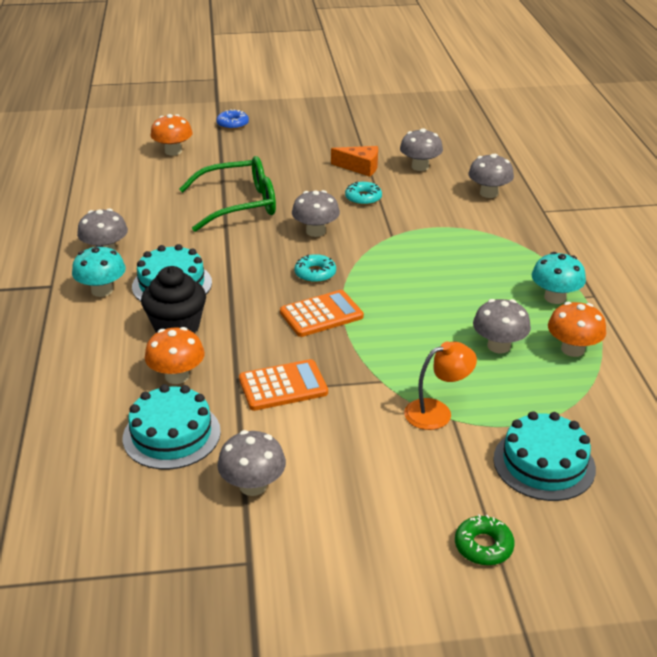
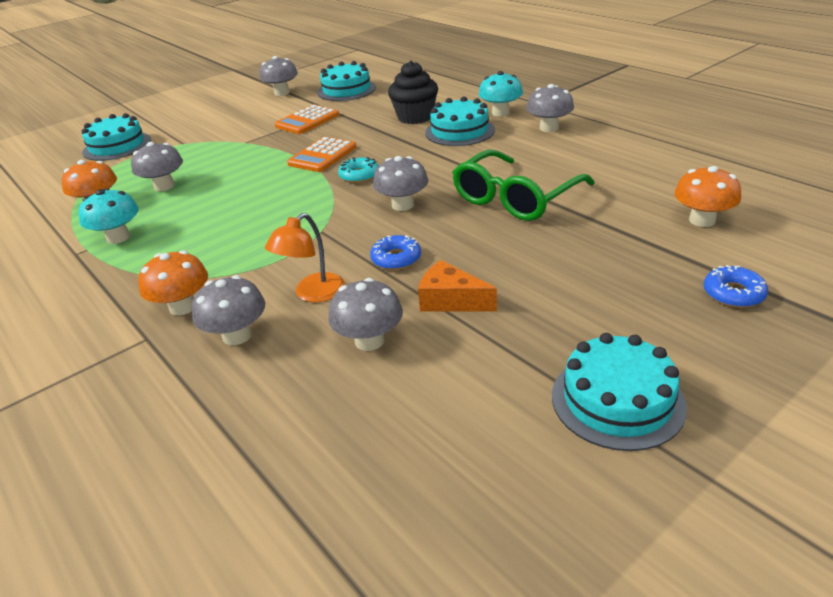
camera: 150 degrees right, 0 degrees up
(177, 376) = (378, 103): orange mushroom -> orange mushroom (183, 307)
(342, 116) = (617, 400): none -> turquoise cake
(360, 167) = (451, 300): orange cheese -> orange cheese turned 45 degrees clockwise
(363, 198) = (396, 258): turquoise donut -> blue donut
(437, 412) = (196, 143): orange lamp -> orange lamp (312, 294)
(483, 546) = (147, 114): green donut -> none

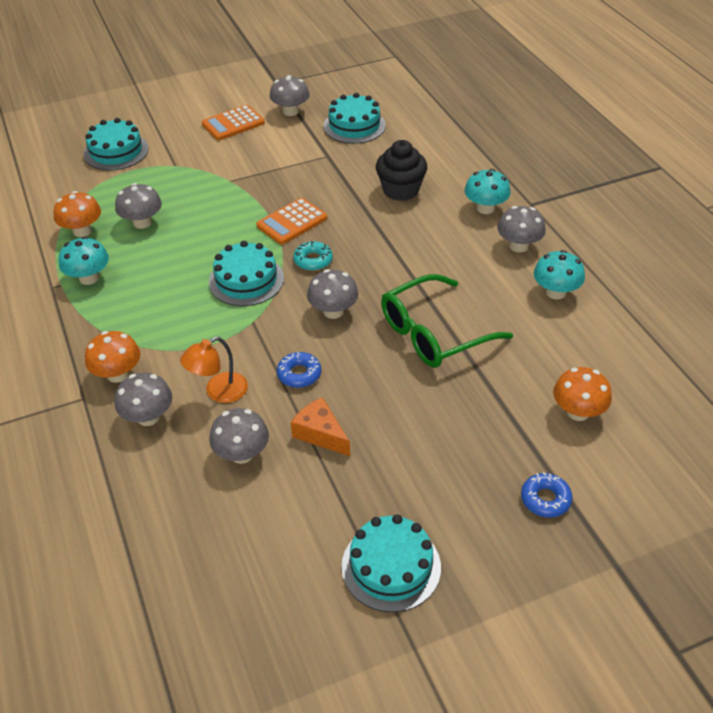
camera: 15 degrees right, 10 degrees up
(307, 121) = (298, 165): orange calculator -> orange calculator (233, 124)
(459, 131) = (432, 225): turquoise cake -> turquoise cake (246, 280)
(607, 148) = (555, 292): none -> turquoise mushroom

